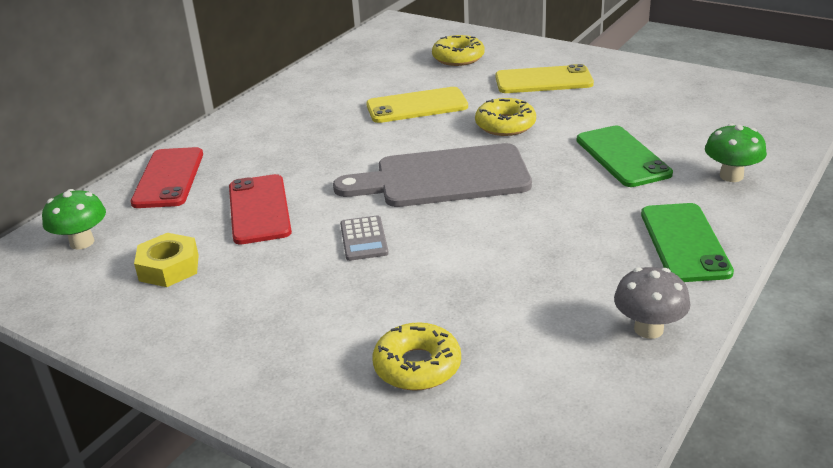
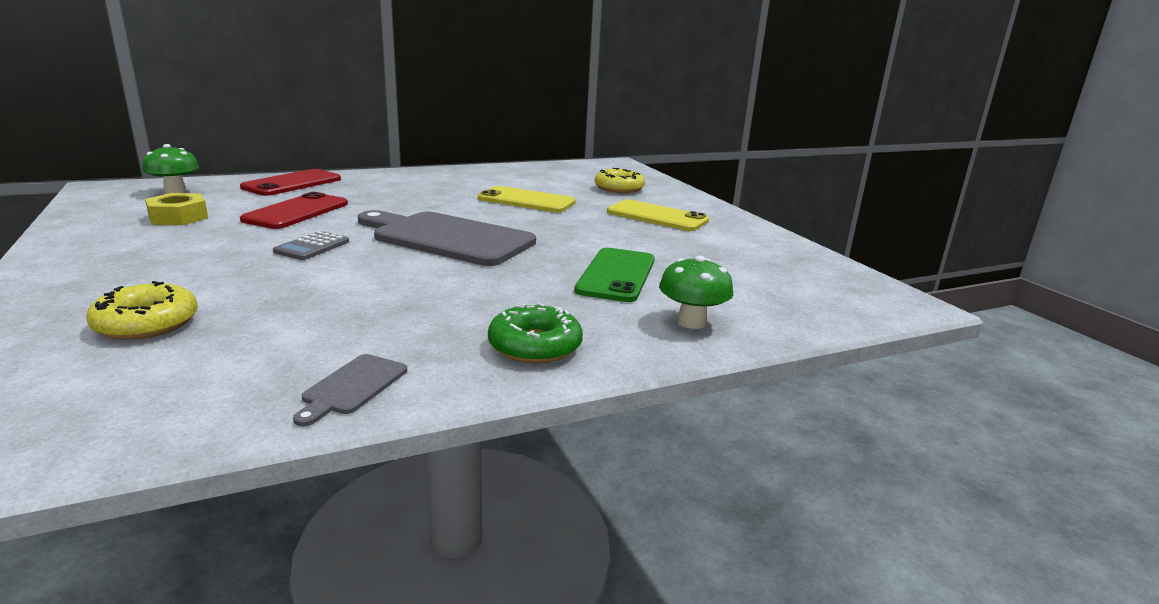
camera: 30 degrees right, 10 degrees down
(505, 125) = (565, 228): yellow donut -> none
(648, 329) = (352, 387): grey mushroom -> grey cutting board
(684, 242) = (535, 346): green phone -> green donut

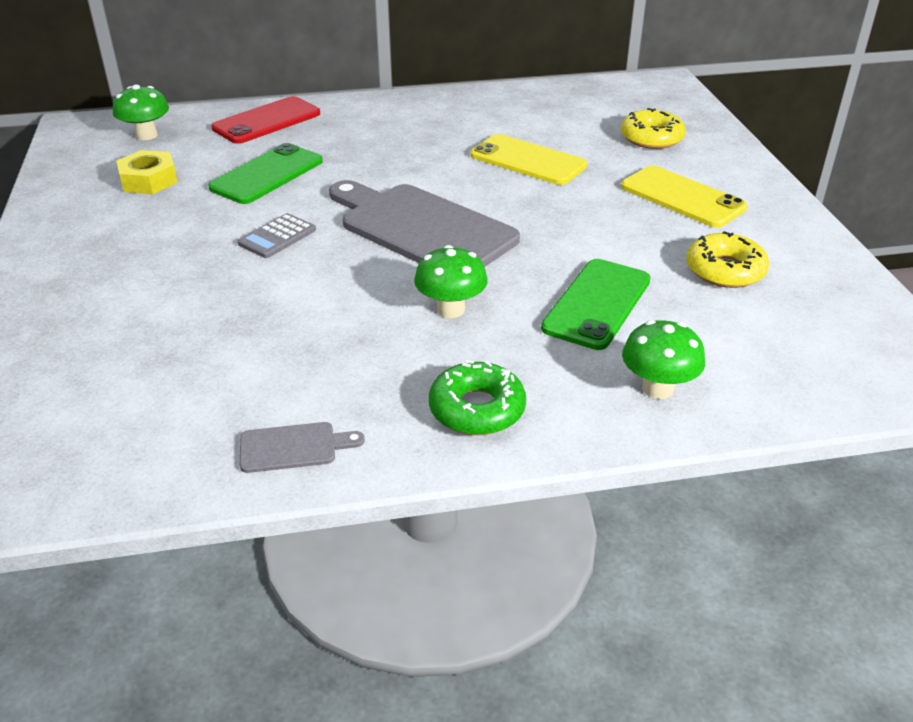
camera: 15 degrees right, 15 degrees up
(146, 323) = (120, 344): yellow donut -> yellow donut (725, 270)
(296, 212) = (267, 174): red phone -> green phone
(352, 387) = (293, 447): grey cutting board -> grey cutting board turned 135 degrees counterclockwise
(489, 284) = (451, 309): none -> green mushroom

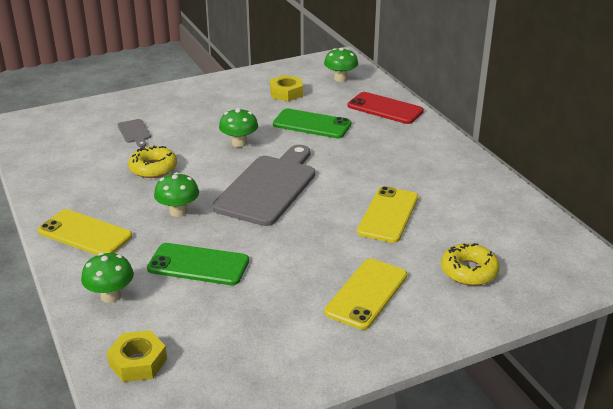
camera: 75 degrees right, 5 degrees down
(277, 237) = (239, 143): grey calculator -> green mushroom
(293, 447) = (52, 187): grey cutting board -> grey cutting board (134, 132)
(477, 409) = (85, 234): green donut -> yellow phone
(725, 270) = (259, 320): yellow donut -> yellow donut (153, 168)
(808, 371) = (138, 362): none -> yellow nut

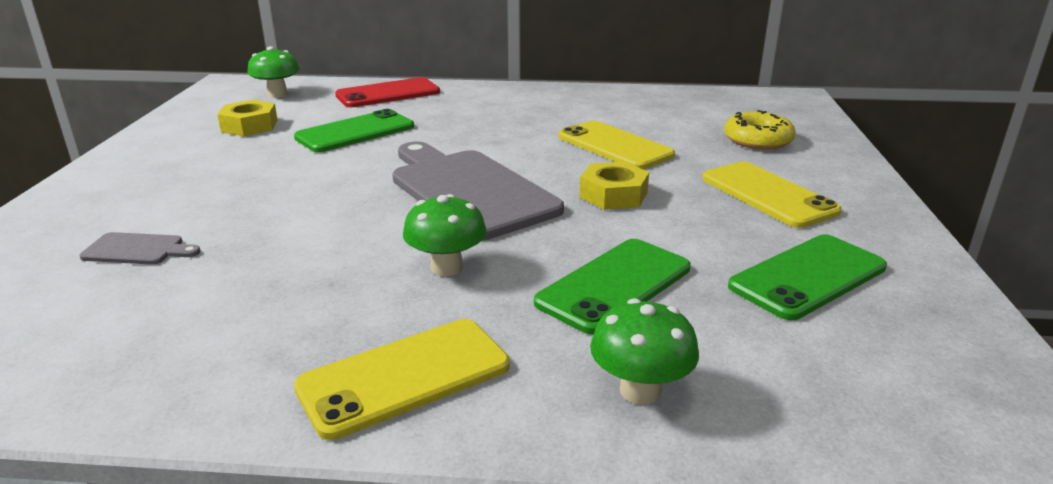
camera: 60 degrees left, 5 degrees down
(138, 362) = (857, 404): yellow nut -> yellow nut (613, 195)
(153, 168) = (284, 259): yellow donut -> none
(239, 143) = (324, 181): green mushroom -> none
(258, 328) = (808, 277): none -> green phone

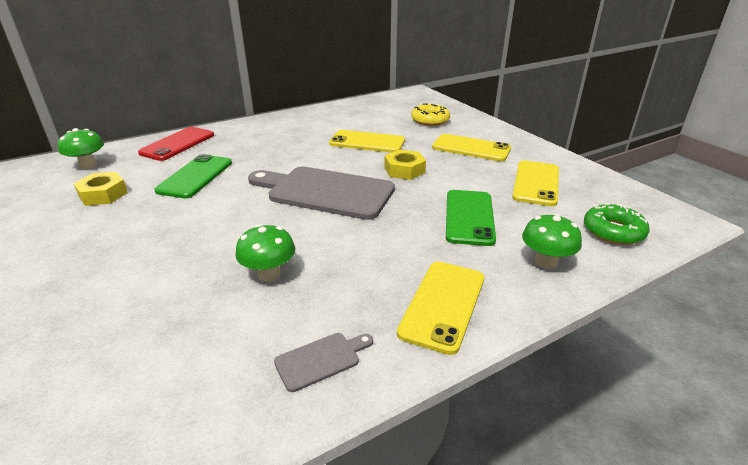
camera: 35 degrees left, 5 degrees up
(137, 250) = (159, 308): grey cutting board -> grey cutting board (321, 359)
(447, 268) = (379, 240): green mushroom -> green mushroom (269, 274)
(808, 277) = (536, 183): green phone -> yellow phone
(844, 399) = (613, 231): none -> green donut

